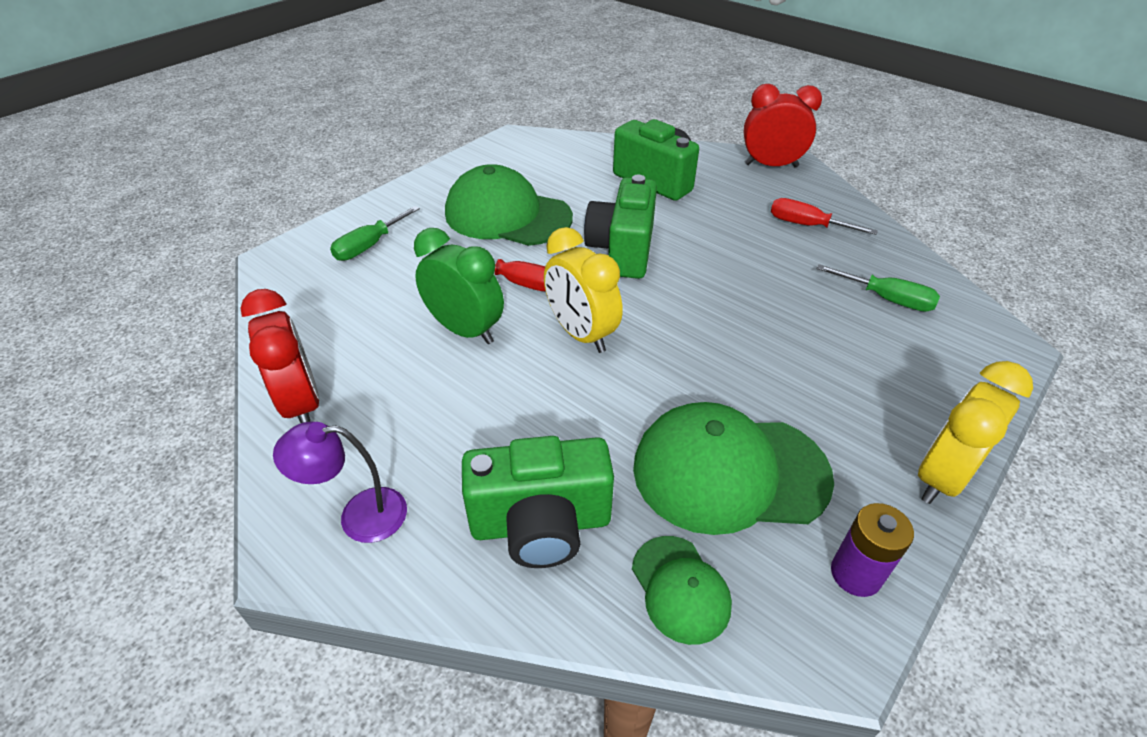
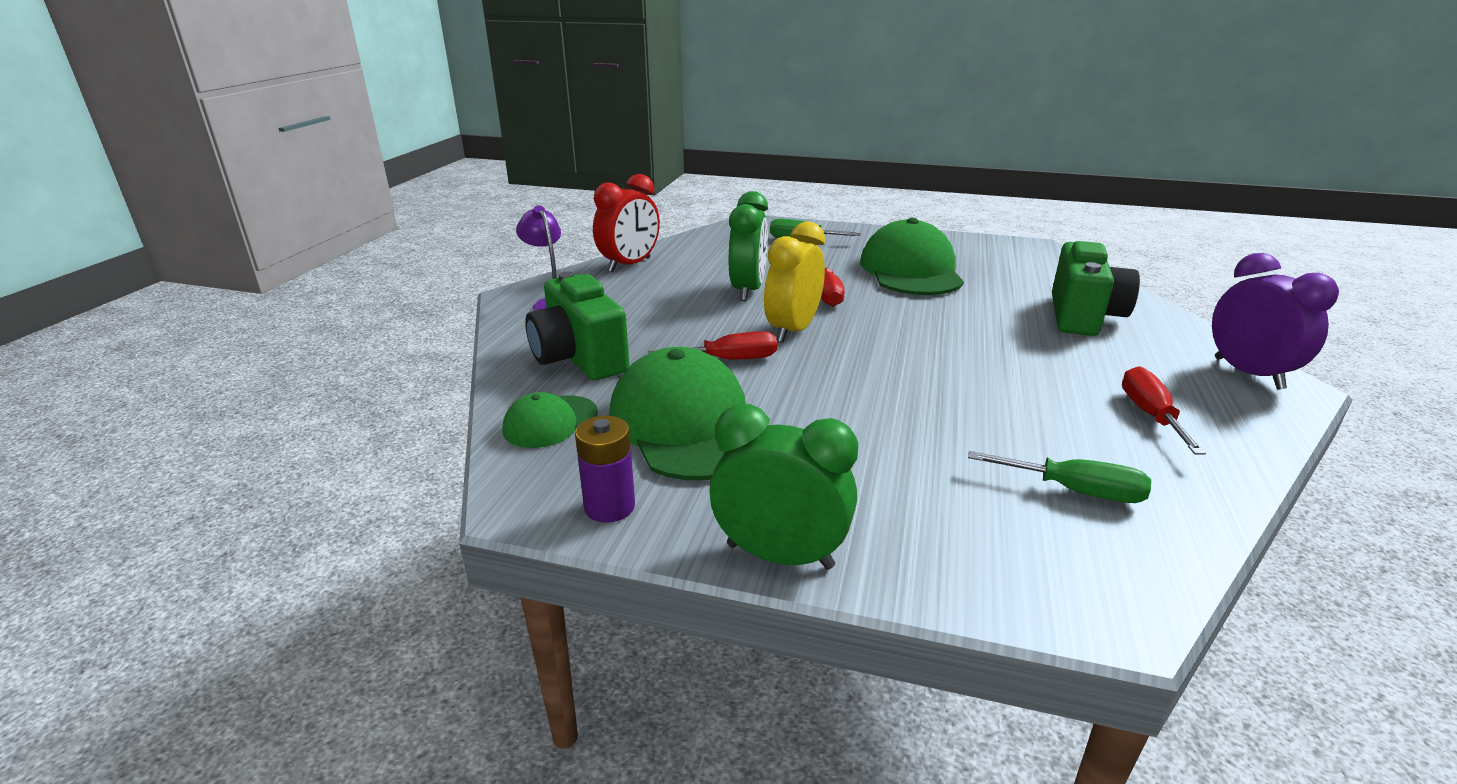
camera: 65 degrees right, 15 degrees down
(616, 399) = (729, 360): none -> red screwdriver
(622, 250) = (933, 324): green camera -> none
(771, 165) = (1248, 373): red clock -> purple clock
(887, 299) = (1075, 491): green screwdriver -> green screwdriver turned 75 degrees counterclockwise
(941, 477) = (779, 556): yellow clock -> green clock

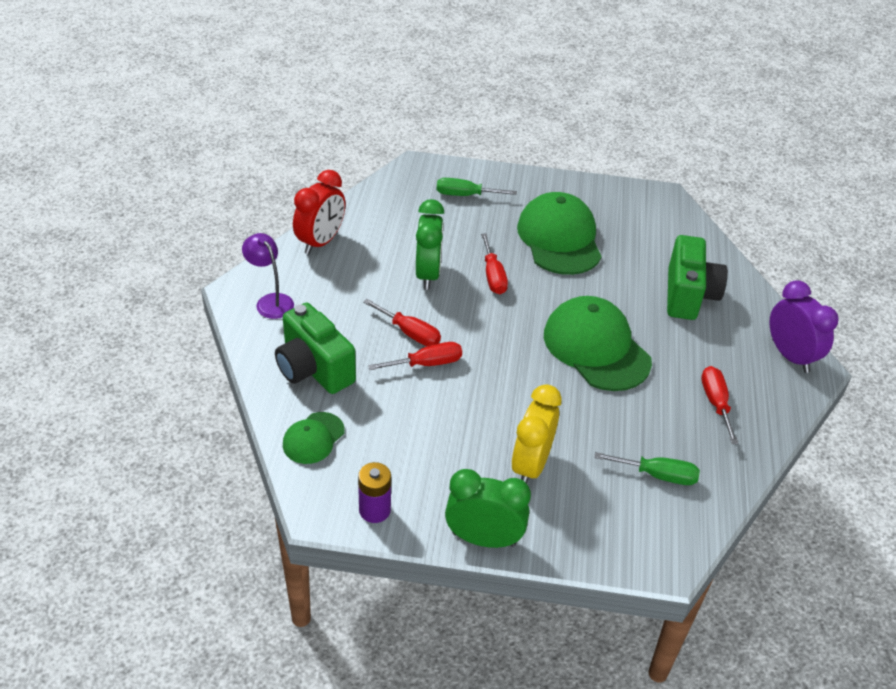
camera: 10 degrees left, 15 degrees up
(687, 424) = (408, 434): green cap -> green cap (596, 348)
(714, 334) = (410, 333): none -> red screwdriver
(793, 330) = (470, 326): yellow clock -> yellow clock (531, 465)

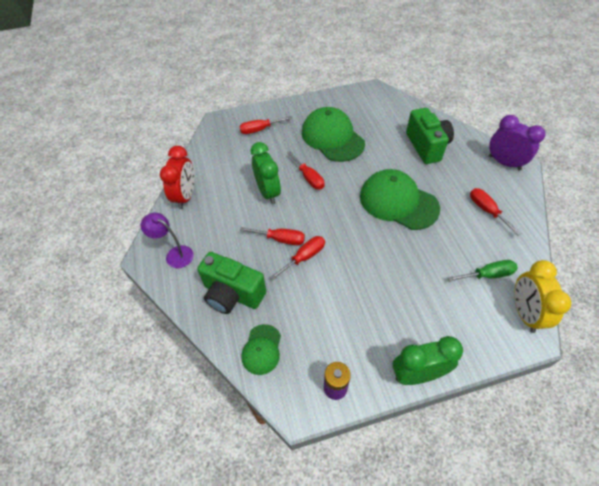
camera: 20 degrees left, 10 degrees up
(465, 195) = (259, 129): green screwdriver -> red screwdriver
(531, 465) = (412, 303): yellow clock -> yellow clock (524, 313)

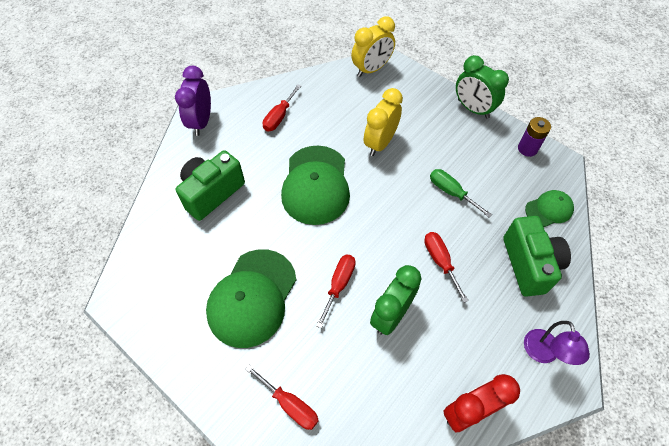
camera: 125 degrees left, 5 degrees up
(304, 257) = (442, 229): red screwdriver -> none
(417, 265) = (380, 143): none -> yellow clock
(488, 275) = (353, 97): green screwdriver -> green screwdriver (451, 192)

